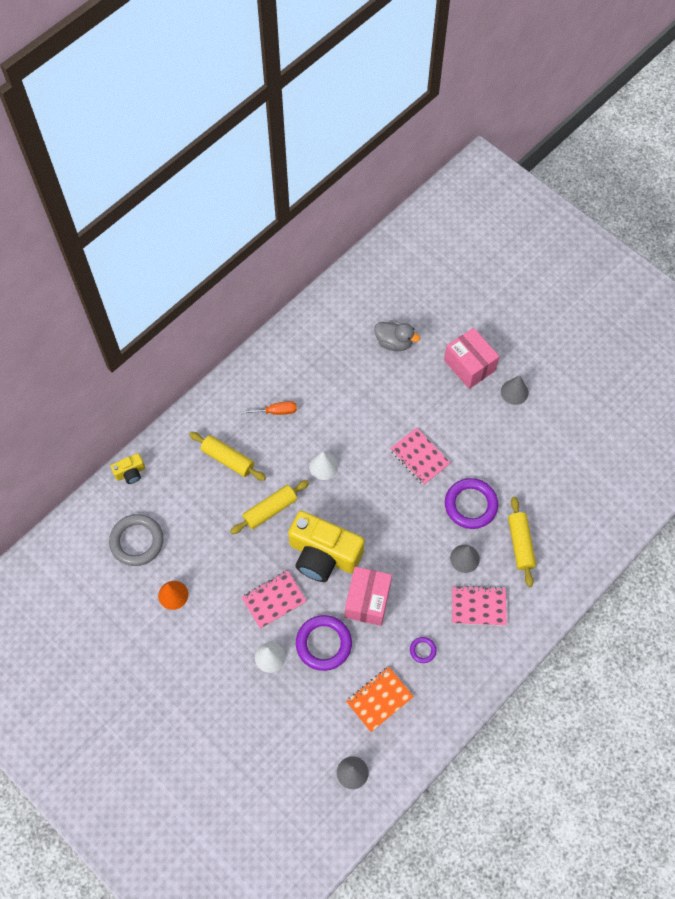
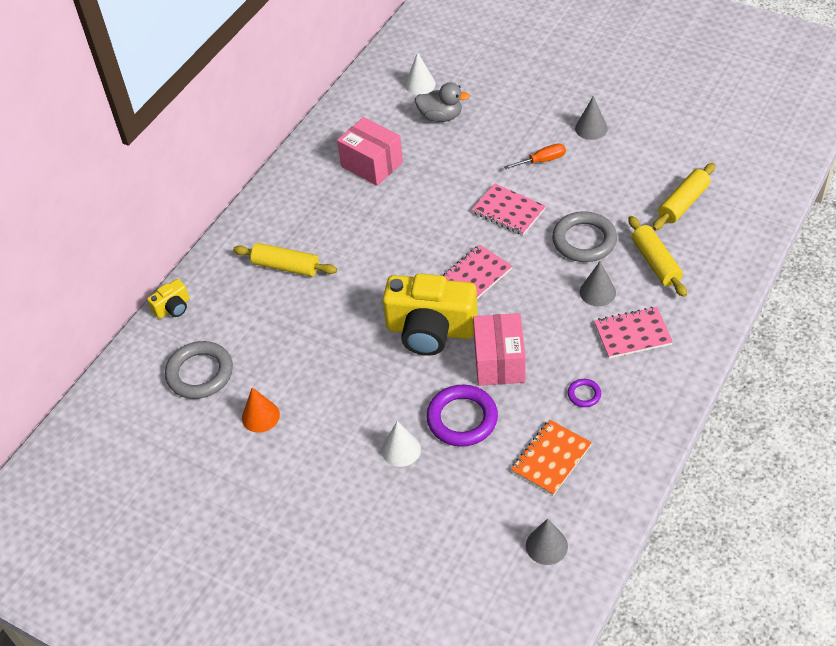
camera: 10 degrees left, 15 degrees down
(270, 510) = (352, 302): yellow rolling pin -> yellow rolling pin (683, 203)
(274, 600) = (386, 390): pink notebook -> pink notebook (474, 276)
(276, 411) = (328, 209): orange screwdriver -> orange screwdriver (542, 161)
(323, 466) = (401, 246): white cone -> white cone (420, 84)
(469, 365) = (532, 117): pink box -> pink box (372, 164)
(470, 505) = (584, 240): purple ring -> grey ring

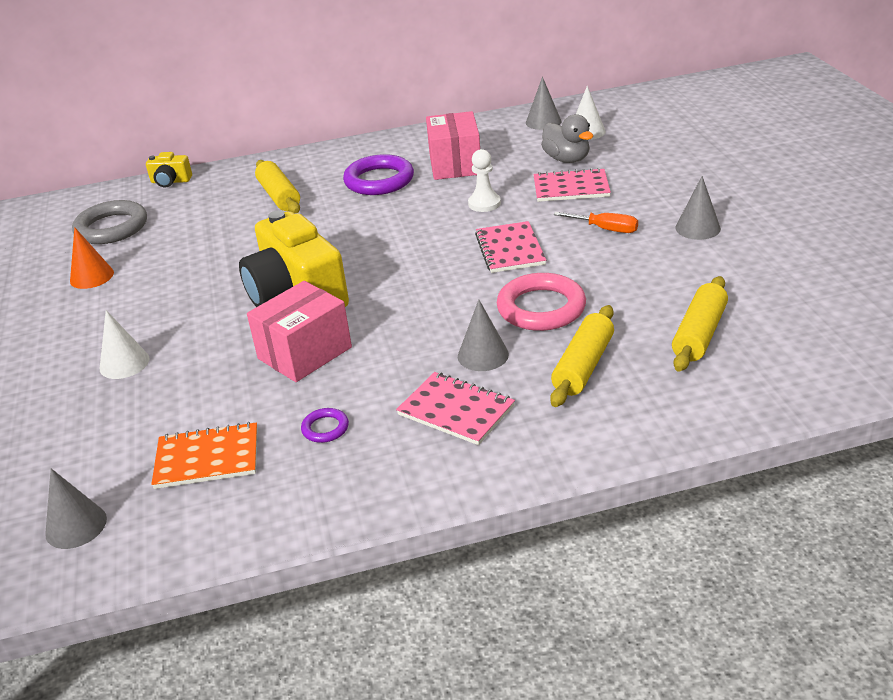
camera: 45 degrees right, 15 degrees down
(377, 91) = (543, 122): none -> grey cone
(441, 185) = (484, 203): none -> white pawn
(462, 419) = (202, 374): purple ring -> purple ring (379, 180)
(474, 276) = (398, 279): pink notebook -> pink notebook (571, 188)
(584, 240) = (541, 308): grey ring -> pink ring
(683, 203) = (699, 334): yellow rolling pin -> yellow rolling pin turned 60 degrees counterclockwise

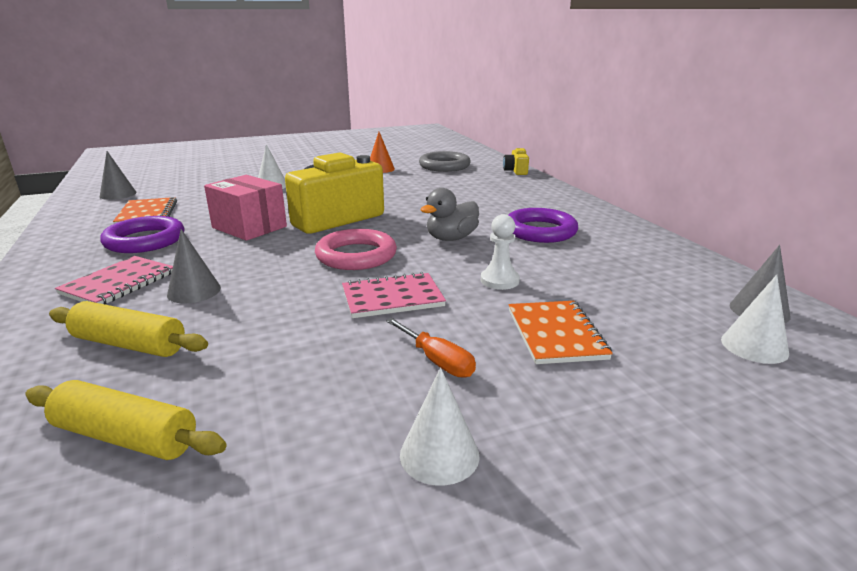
camera: 80 degrees right, 10 degrees down
(279, 196) = (499, 200): yellow rolling pin -> none
(325, 428) = (145, 240): purple ring -> purple ring, size x2.11
(455, 165) = (591, 262): pink box -> none
(541, 308) = (261, 318): pink ring -> pink ring (356, 255)
(567, 159) = (644, 330): grey duck -> grey duck (451, 238)
(571, 188) = (556, 334): pink notebook -> orange notebook
(606, 229) = (437, 361): orange screwdriver -> orange screwdriver turned 60 degrees counterclockwise
(697, 228) = (439, 454): grey cone -> white cone

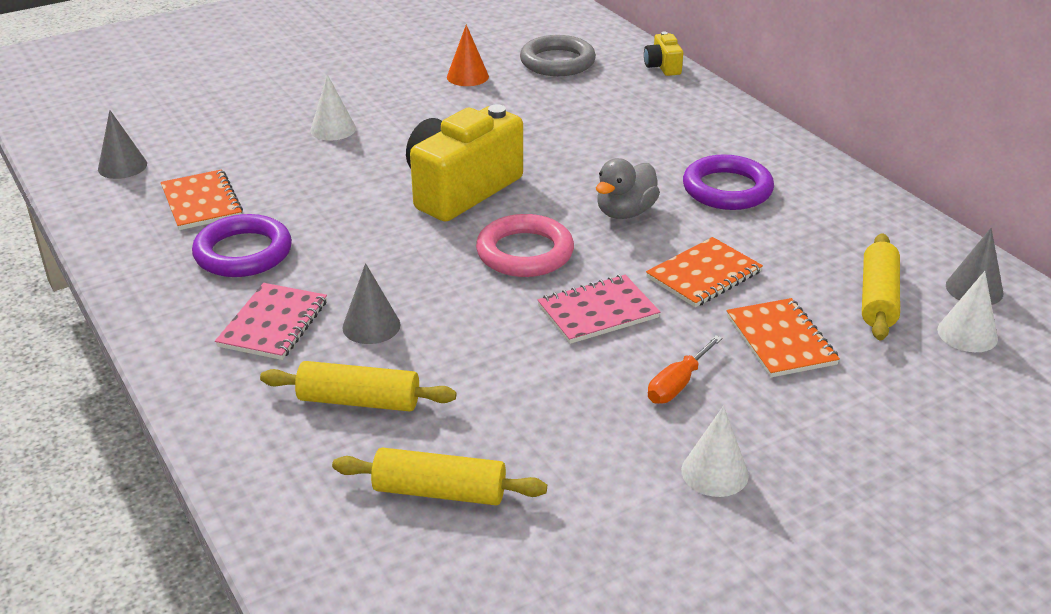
camera: 10 degrees left, 10 degrees up
(249, 227) = (361, 216): pink box -> none
(437, 361) = (677, 384): orange screwdriver -> orange screwdriver turned 90 degrees clockwise
(499, 280) = (704, 275): white pawn -> orange notebook
(660, 309) = (878, 298): none -> yellow rolling pin

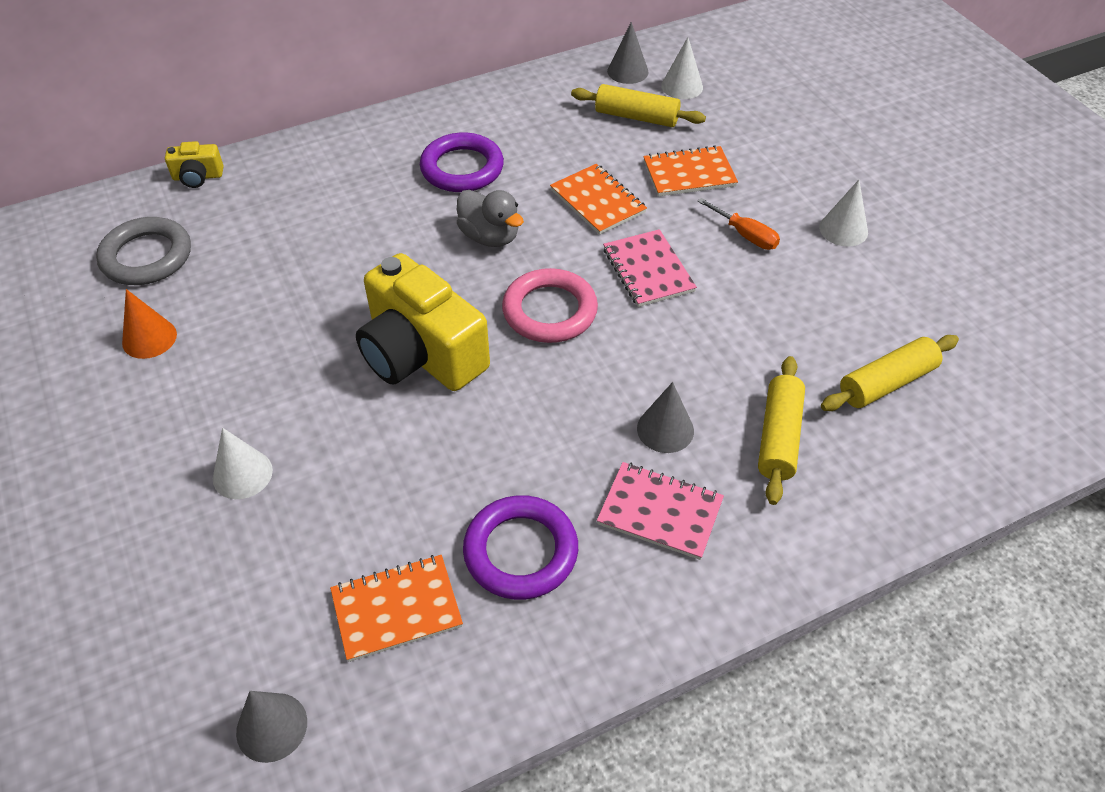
camera: 85 degrees left, 15 degrees up
(439, 491) = (886, 383): yellow rolling pin -> yellow rolling pin turned 45 degrees clockwise

